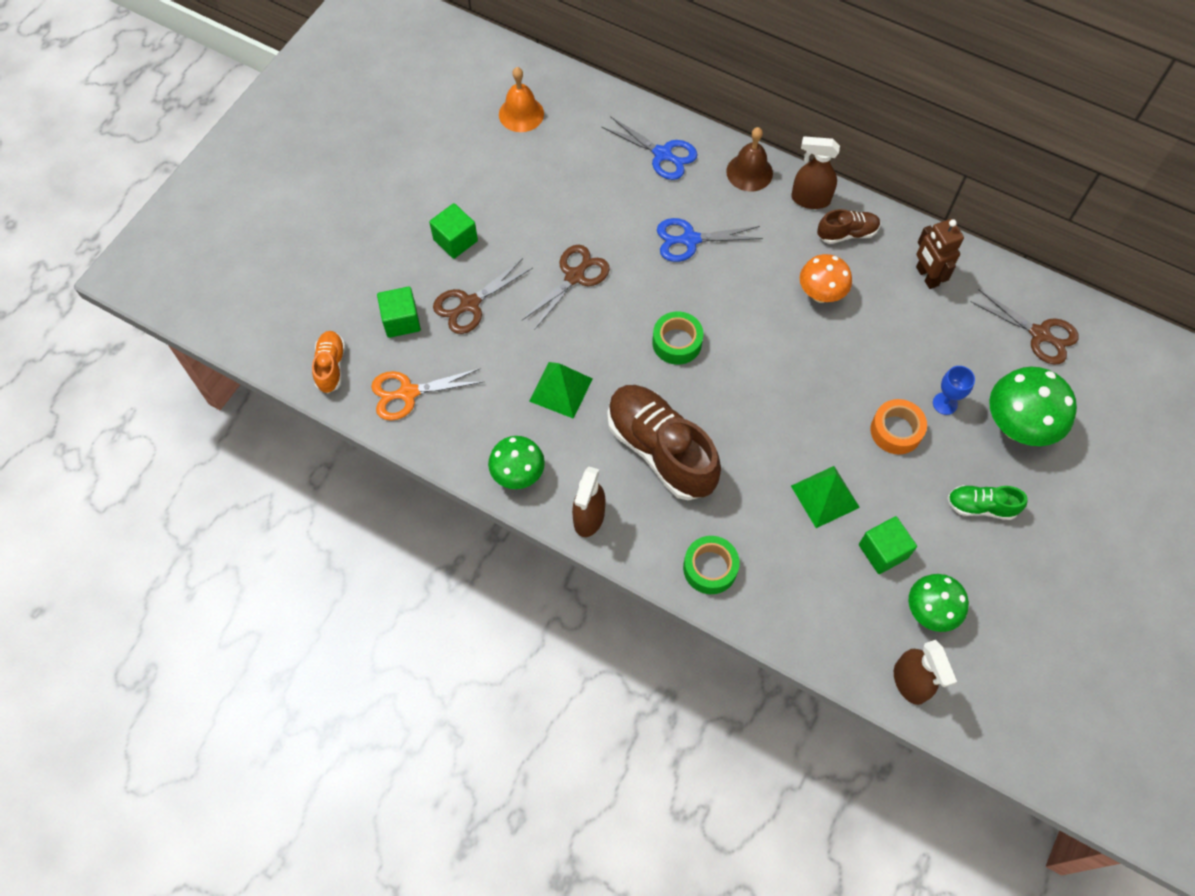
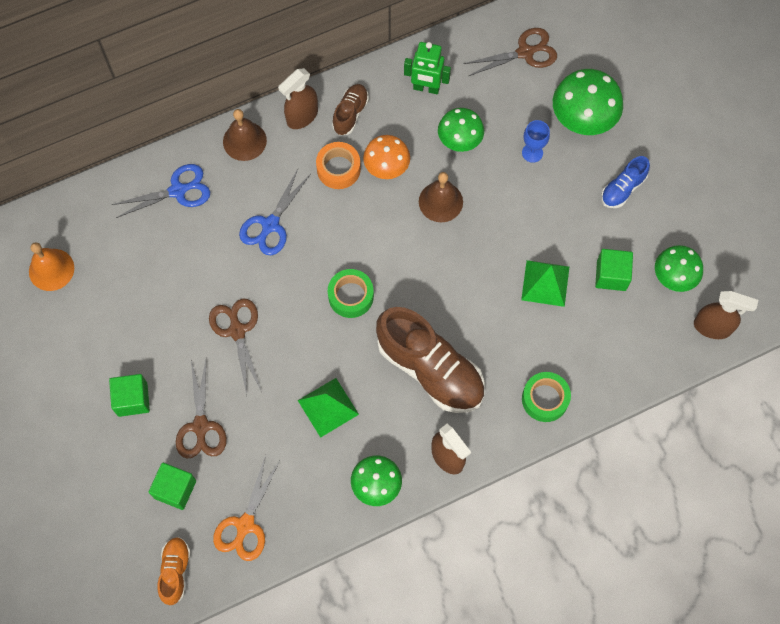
camera: 55 degrees left, 5 degrees up
(331, 366) = (175, 571): orange shoe -> orange shoe turned 60 degrees clockwise
(660, 450) = (430, 369): brown shoe -> brown shoe turned 135 degrees counterclockwise
(828, 357) = (440, 201): none -> brown bell
(896, 431) = (529, 200): orange tape -> orange tape (338, 169)
(899, 336) = (459, 142): none -> green mushroom
(926, 276) = (426, 88): brown robot -> green robot
(981, 506) = (622, 189): green shoe -> blue shoe

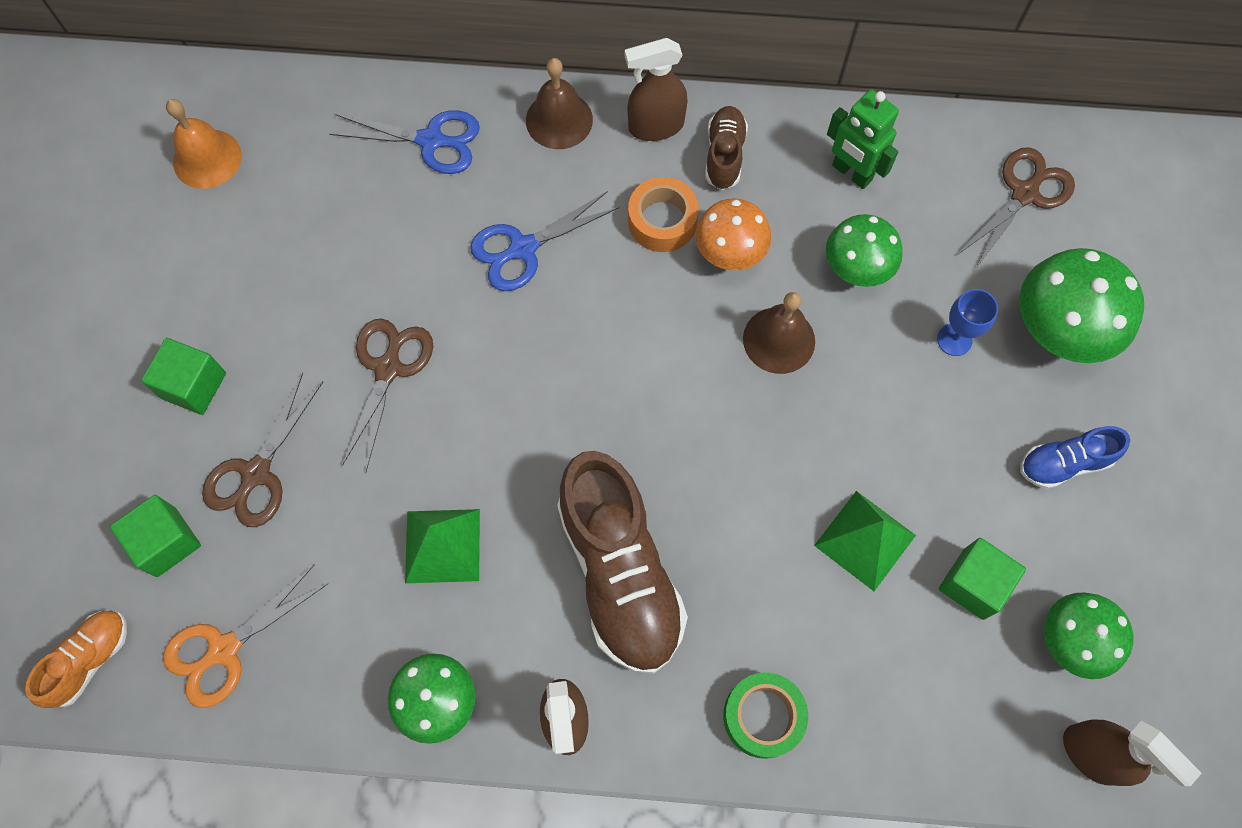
camera: 30 degrees right, 0 degrees up
(350, 114) = (724, 155): brown shoe -> brown shoe turned 45 degrees counterclockwise
(351, 296) = (571, 405): green tape -> none
(525, 52) = (1024, 194): brown scissors -> brown scissors turned 60 degrees counterclockwise

